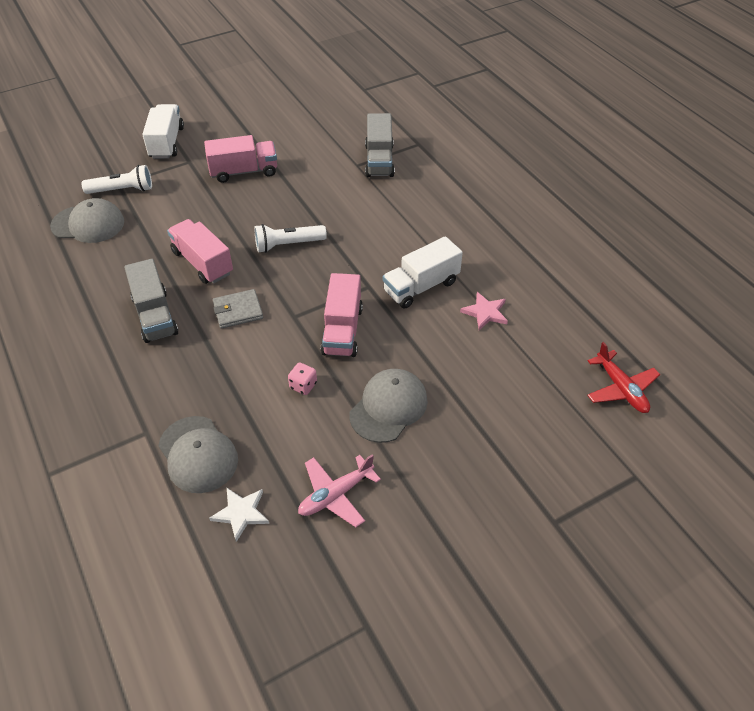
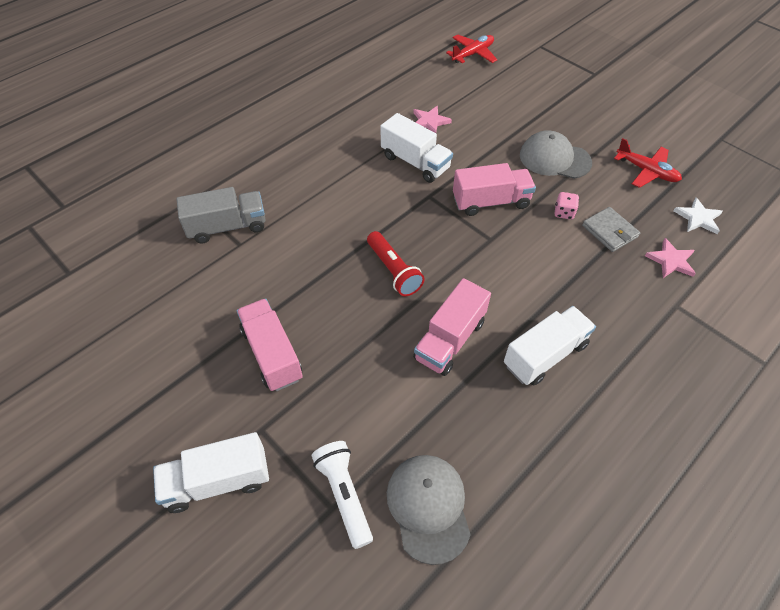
camera: 105 degrees left, 5 degrees up
(155, 316) = (545, 355): grey truck -> white truck
(198, 454) = (671, 261): grey cap -> pink star
(238, 311) = (504, 284): grey wallet -> grey wallet (609, 231)
(288, 245) = (393, 271): white flashlight -> red flashlight
(336, 495) = (646, 171): pink plane -> red plane

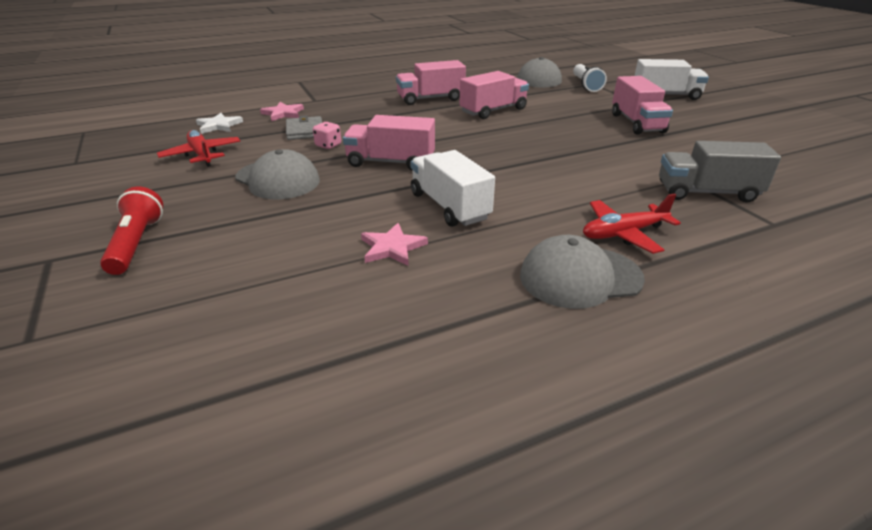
camera: 160 degrees left, 20 degrees down
(320, 127) = (580, 277): none -> grey cap
(393, 271) = (521, 141): red flashlight -> red flashlight (136, 243)
(472, 54) = (182, 358): red plane -> red plane (623, 233)
(545, 355) = (430, 99): white truck -> pink truck

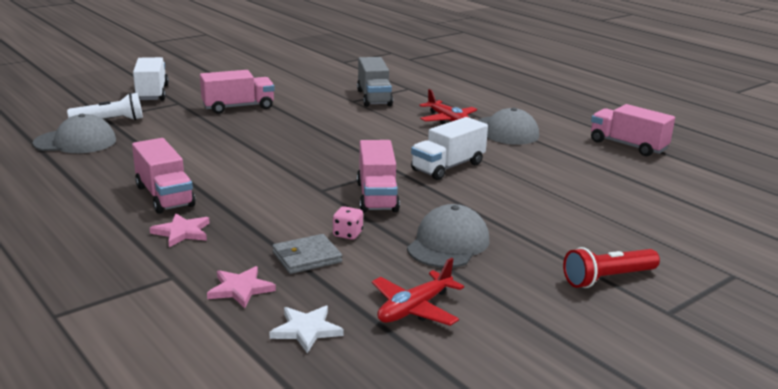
camera: 105 degrees left, 10 degrees down
(392, 247) = (521, 179): pink star -> pink star (182, 232)
(493, 111) = (210, 161): pink truck -> pink truck (628, 145)

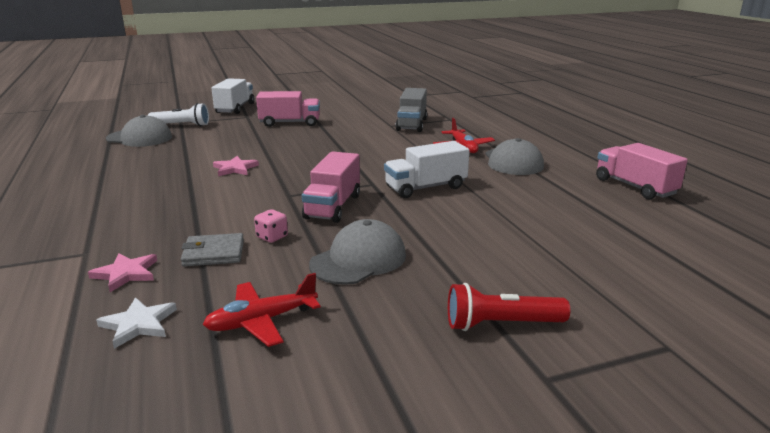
camera: 20 degrees right, 0 degrees up
(164, 196) = (156, 185): pink truck -> none
(182, 232) = (136, 216): pink star -> pink star (235, 168)

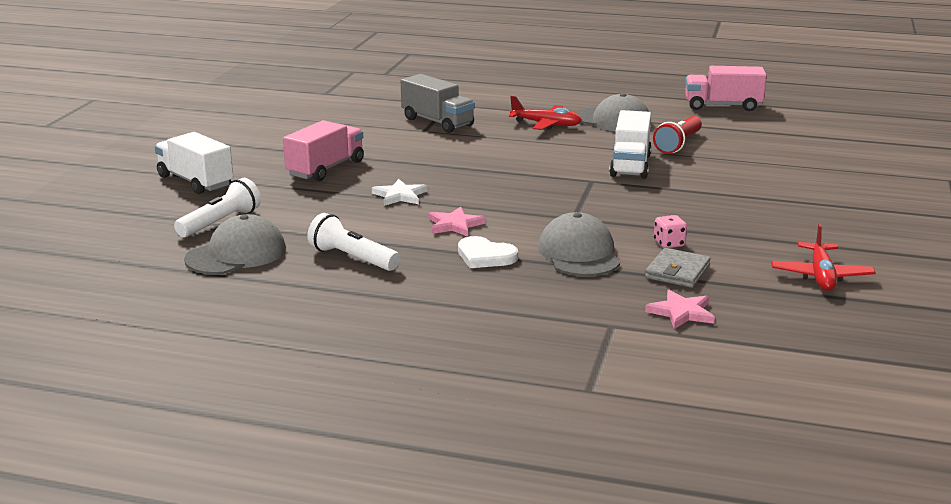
camera: 55 degrees left, 0 degrees up
(138, 324) = (785, 319): white star -> white star (400, 195)
(154, 160) = (352, 258): none -> white flashlight
(187, 188) = (485, 256): none -> white heart
(333, 206) = (628, 207): pink truck -> none
(358, 260) = (751, 224): grey cap -> grey cap (579, 254)
(501, 324) = (890, 209): red flashlight -> red flashlight (678, 144)

